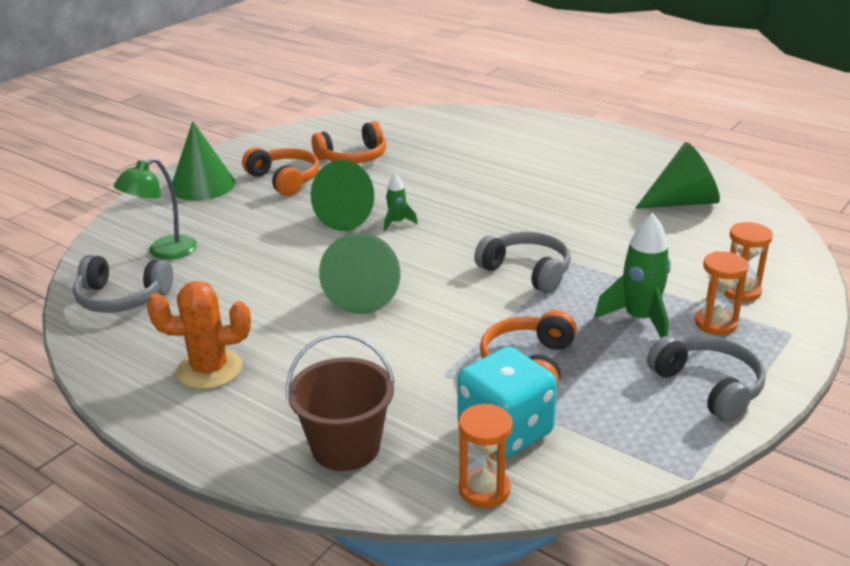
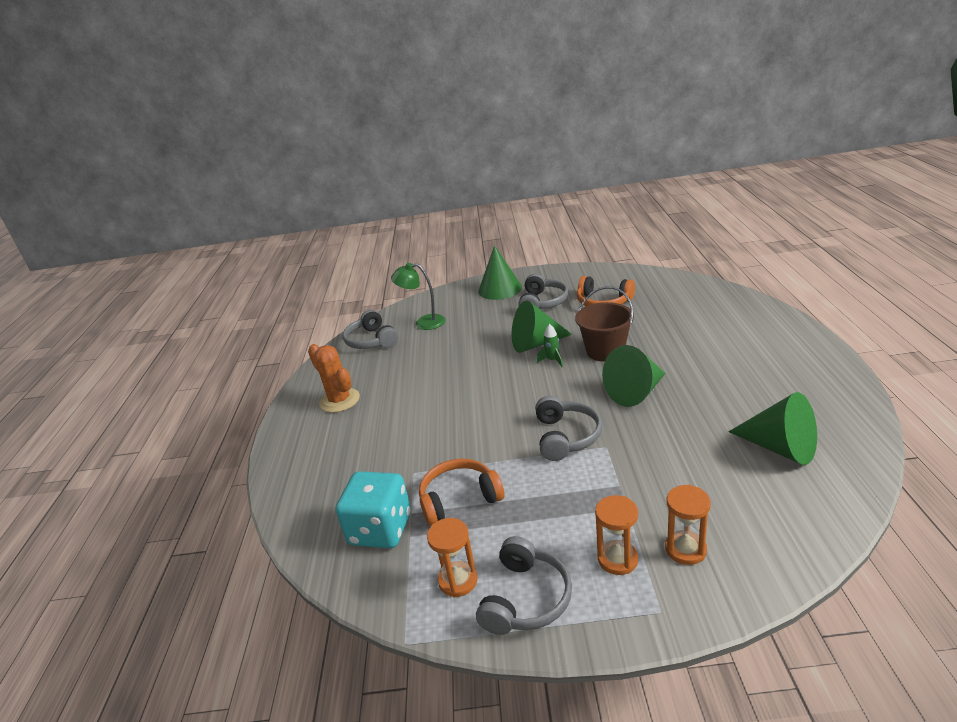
camera: 55 degrees right, 0 degrees up
(285, 180) = (542, 302): orange headphones -> grey headphones
(345, 447) = (315, 481): brown bucket -> brown bucket (605, 351)
(363, 294) = (460, 398): green cone -> green cone (636, 392)
(484, 489) = (318, 553): orange hourglass -> orange hourglass (458, 581)
(640, 319) = (572, 518): green rocket -> none

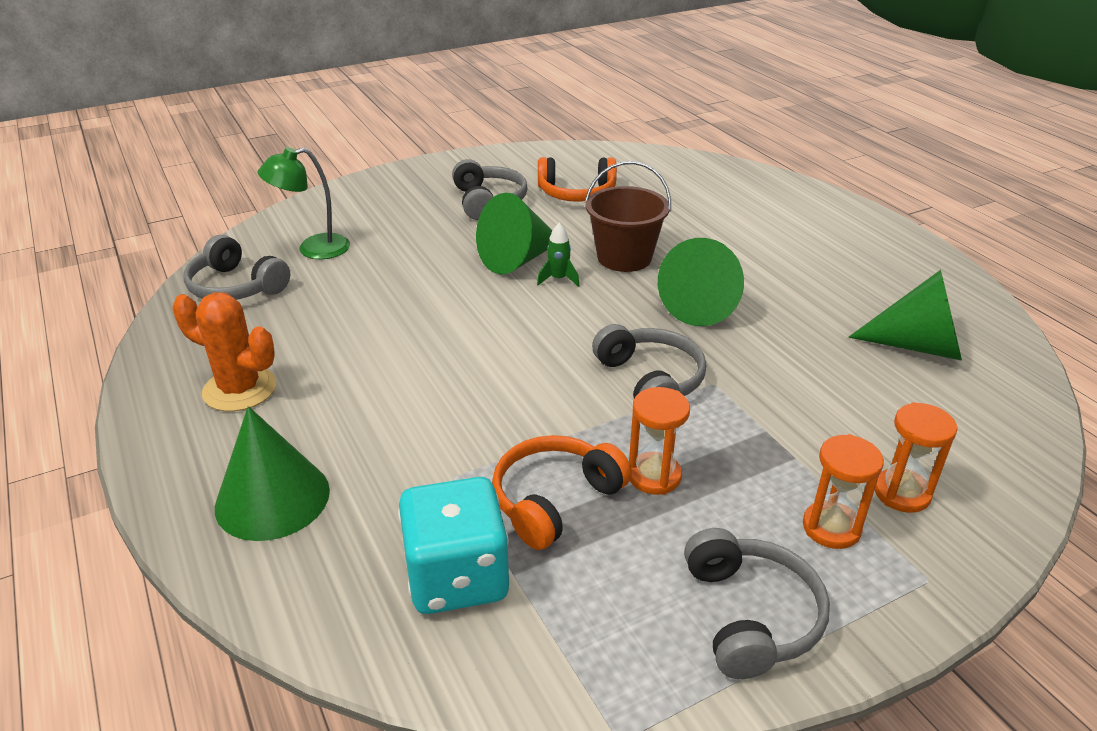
camera: 30 degrees left, 5 degrees up
(458, 581) = (636, 619): orange hourglass -> orange hourglass (654, 476)
(500, 289) = (408, 188): green cone -> green cone (272, 498)

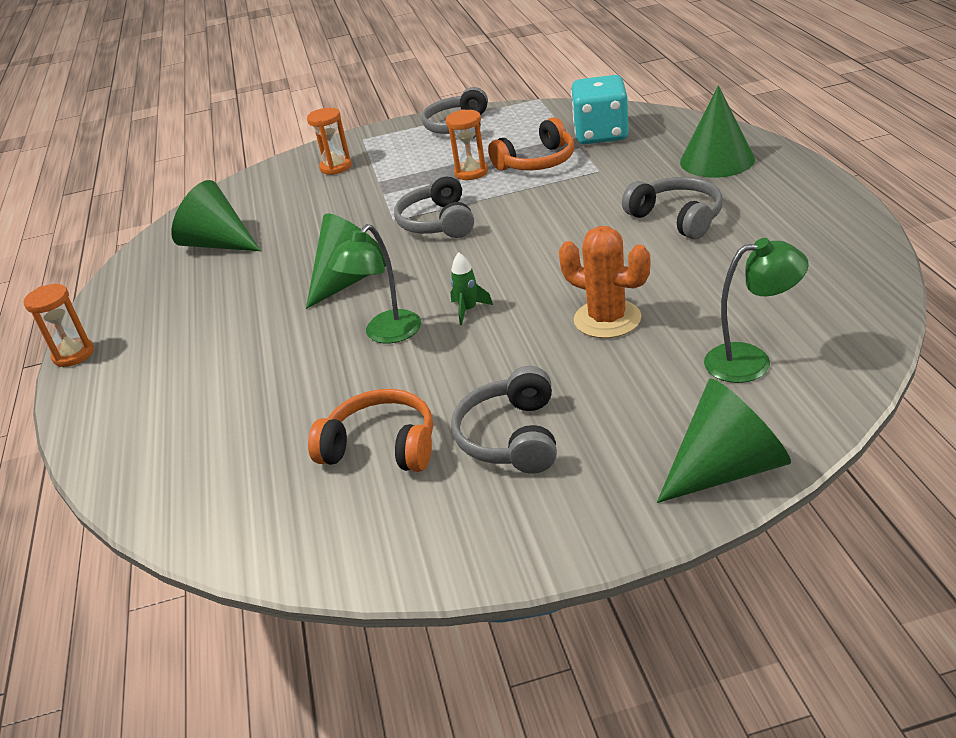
camera: 160 degrees left, 0 degrees up
(236, 287) = (826, 311): grey headphones -> grey headphones (677, 218)
(240, 389) = (770, 217): orange cactus -> orange cactus (607, 319)
(518, 259) = (502, 336): green cone -> green cone (726, 469)
(624, 257) = (386, 334): brown bucket -> green lamp
(831, 527) = (389, 154): orange hourglass -> orange hourglass (73, 354)

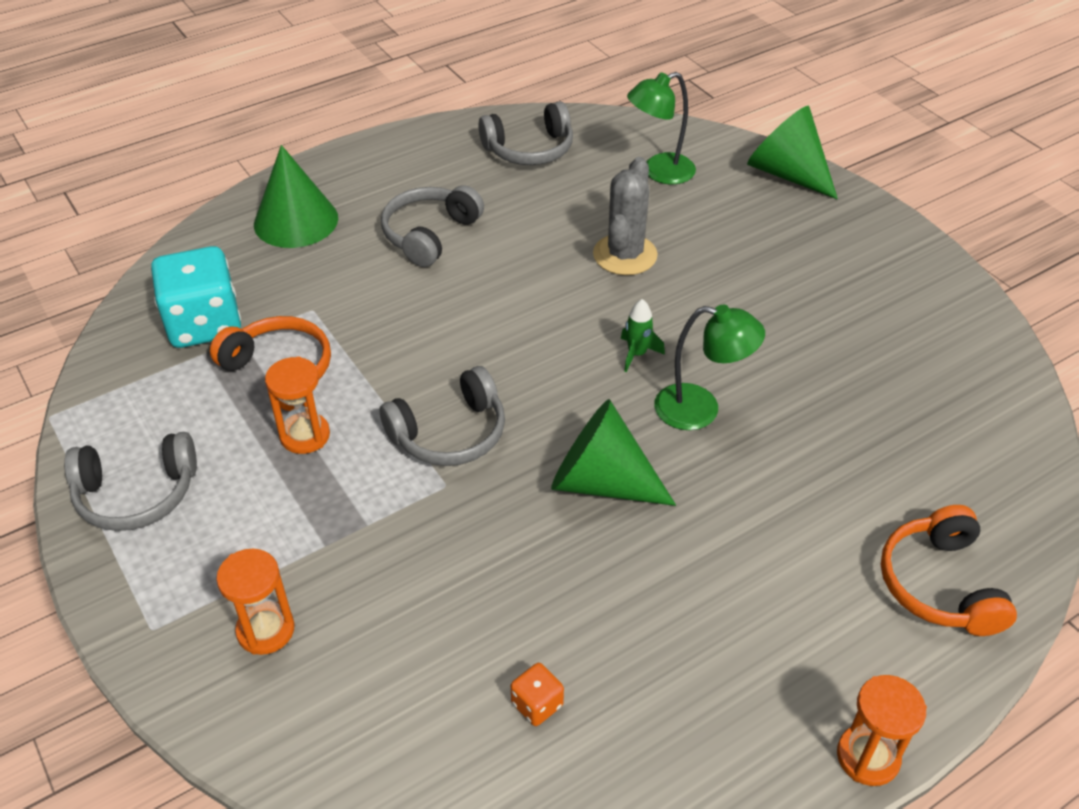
camera: 115 degrees left, 10 degrees up
(218, 244) = (537, 704): green cone -> orange dice
(381, 446) = (863, 359): orange headphones -> orange headphones (939, 584)
(511, 437) = (809, 282): grey headphones -> grey headphones (529, 149)
(607, 319) = (625, 255): orange cactus -> grey cactus
(751, 361) = (659, 172): green lamp -> green lamp turned 90 degrees counterclockwise

